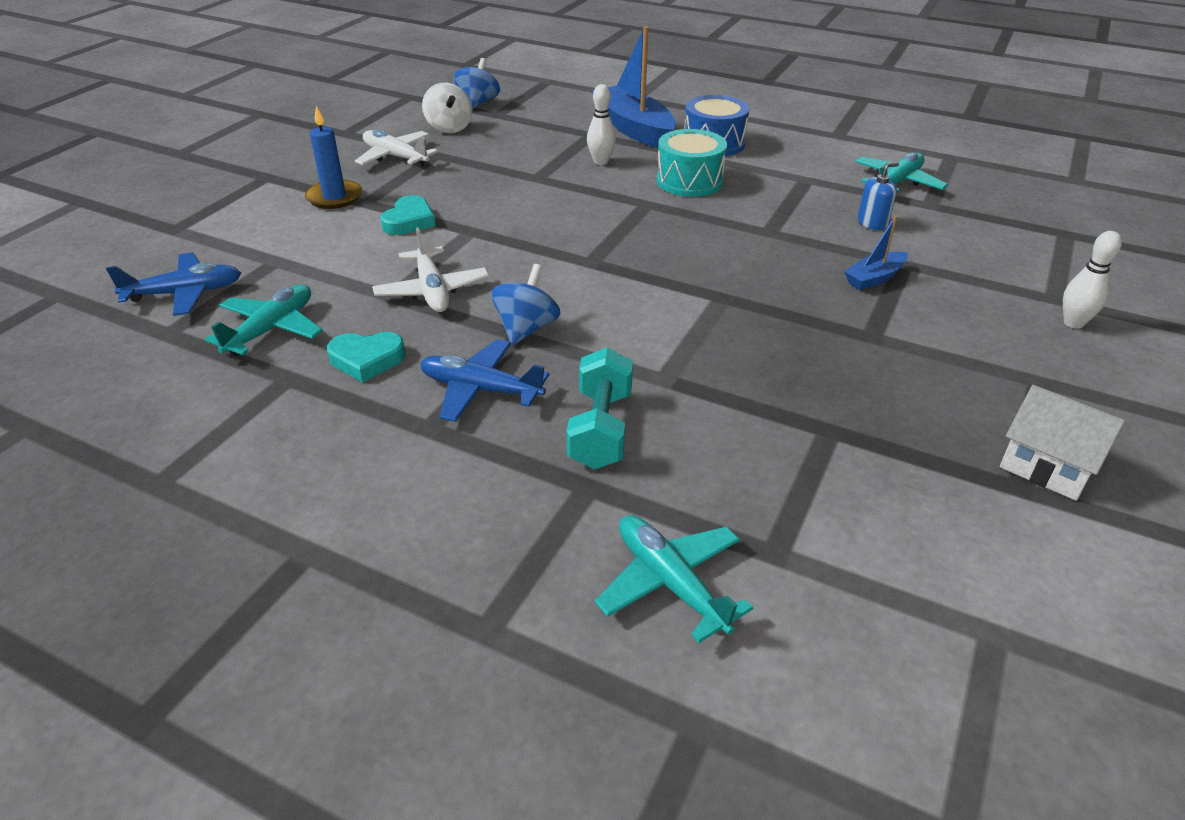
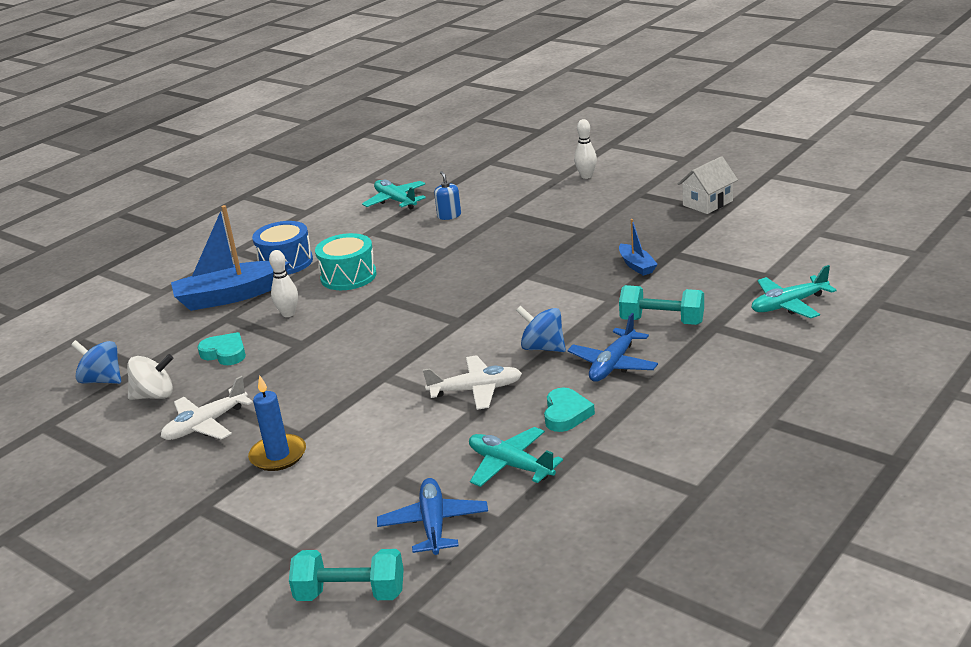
camera: 75 degrees left, 10 degrees down
(102, 263) = (350, 594): none -> turquoise dumbbell
(409, 221) = (351, 408): turquoise heart -> turquoise heart (225, 353)
(874, 278) = (520, 223): blue boat -> blue boat (636, 265)

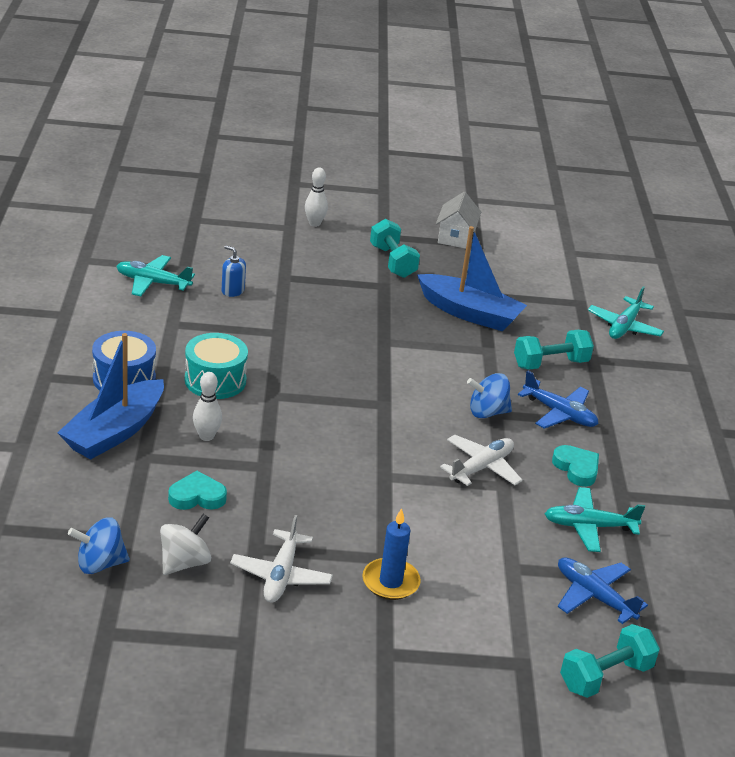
camera: 45 degrees left, 5 degrees up
(613, 364) = (559, 413): blue plane -> blue plane turned 45 degrees counterclockwise
(618, 214) = (392, 262): none -> turquoise dumbbell
(636, 265) = (469, 313): blue boat -> blue boat, size x2.01

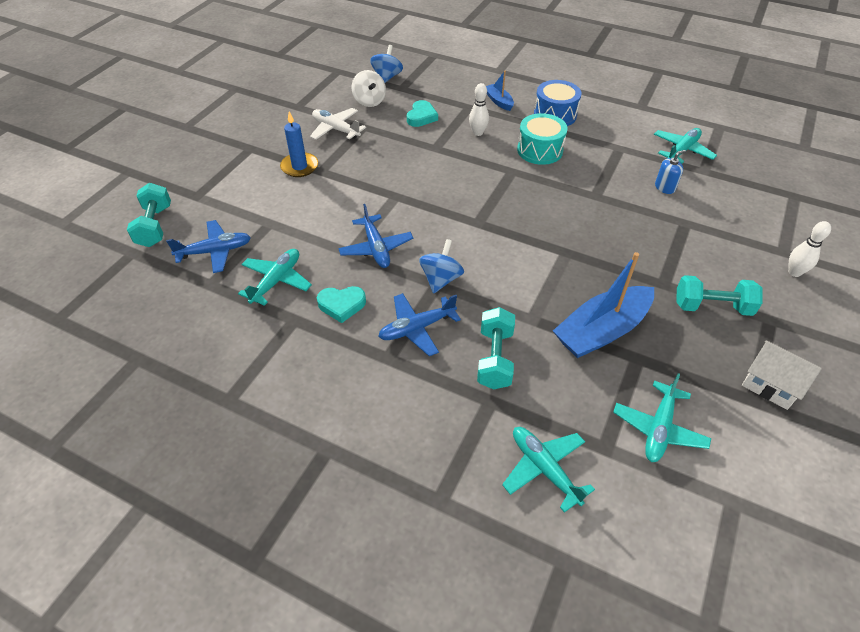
camera: 120 degrees right, 15 degrees up
(115, 432) = (499, 101): blue boat -> blue boat, size x0.50
(481, 467) = (376, 248): white plane -> blue plane
(541, 282) = (659, 428): none -> turquoise plane

